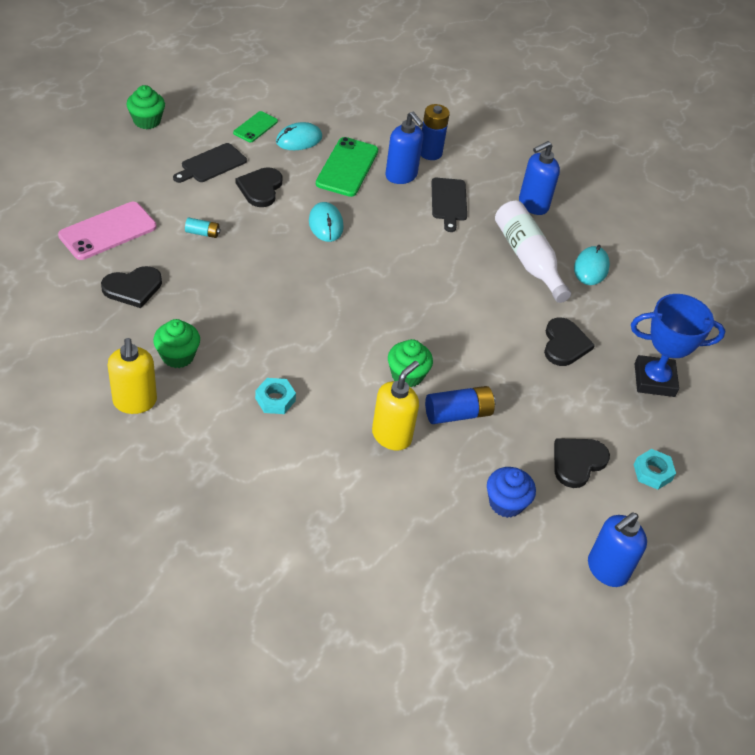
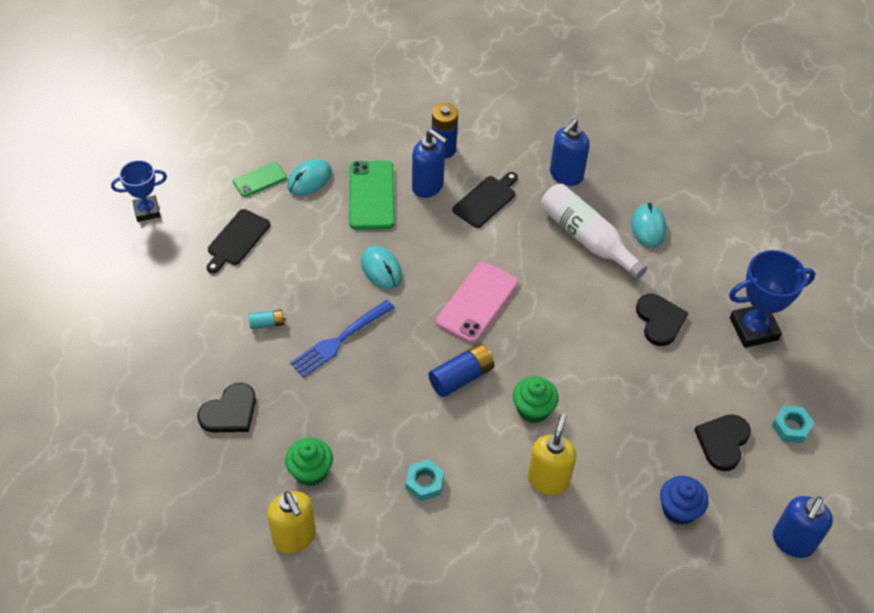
camera: 15 degrees left, 5 degrees up
(108, 231) = (172, 356): pink phone -> pink phone (477, 302)
(147, 121) = (147, 211): green cupcake -> blue trophy
(255, 127) = (259, 179): green phone -> green phone turned 45 degrees clockwise
(259, 265) = (340, 340): none -> blue fork
(260, 188) = (299, 250): black heart -> none
(449, 202) = (486, 200): black cutting board -> black cutting board turned 120 degrees counterclockwise
(458, 414) = (597, 433): blue battery -> blue battery (461, 377)

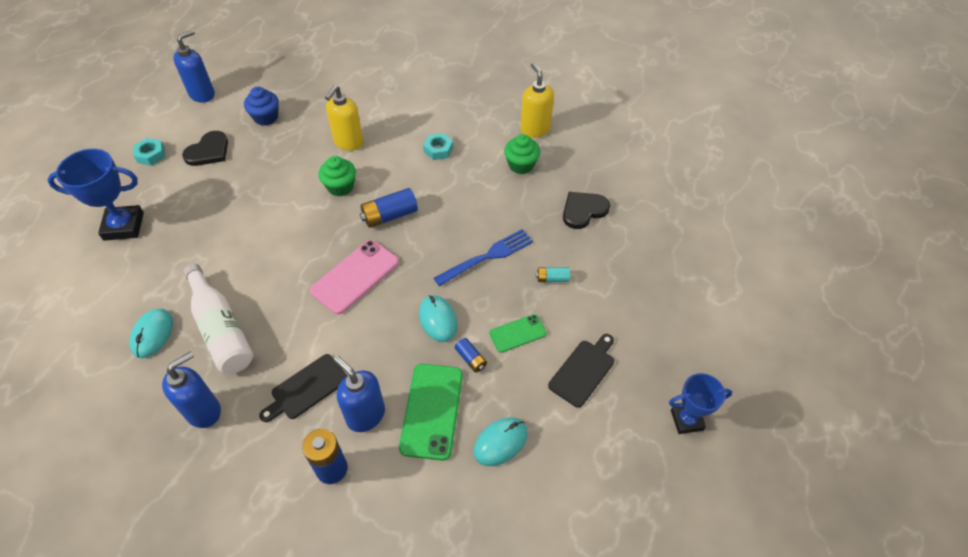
camera: 170 degrees left, 0 degrees up
(259, 179) = (559, 449): green phone -> green phone (517, 333)
(343, 238) = (471, 359): none -> blue battery
(659, 320) = (200, 242): black heart -> none

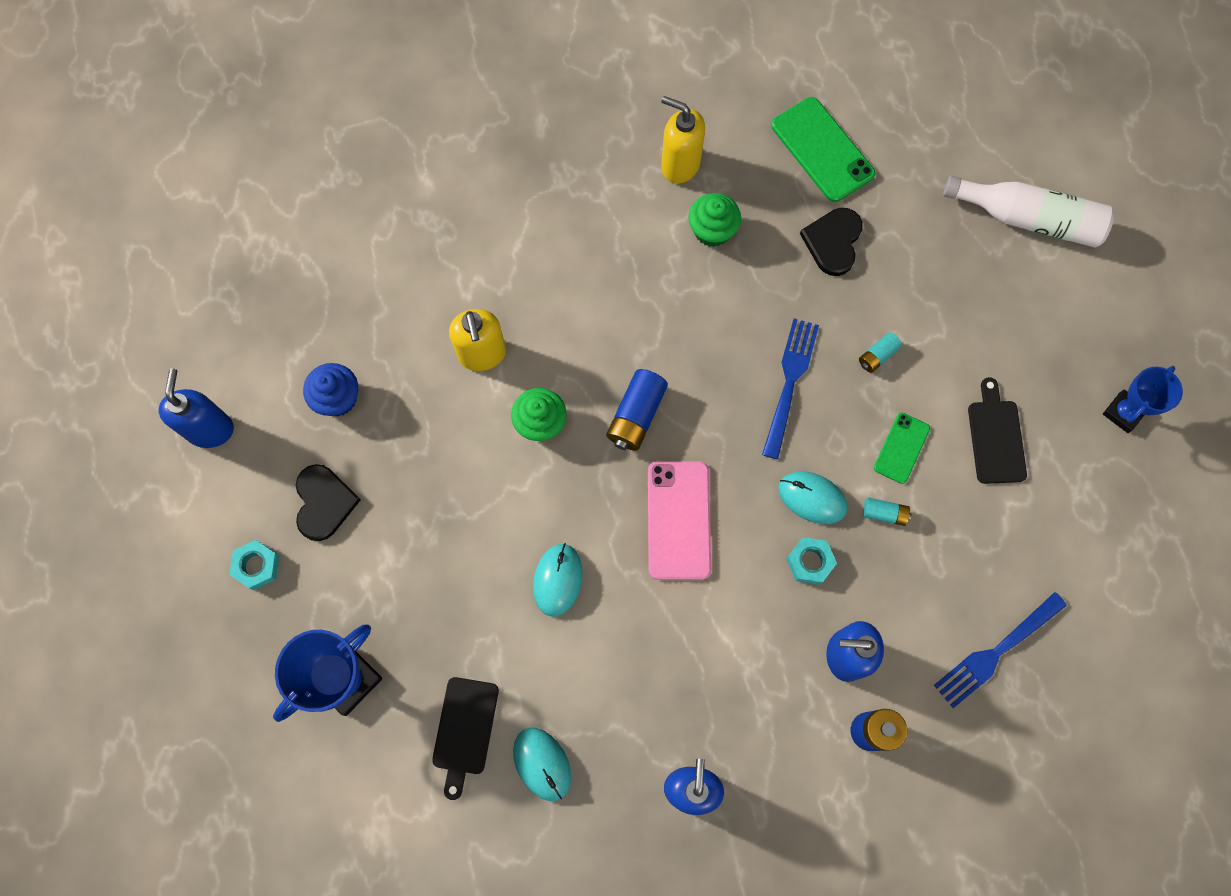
camera: 40 degrees left, 20 degrees up
(221, 329) = (607, 696): white bottle -> white bottle (1028, 219)
(306, 388) = (762, 679): black cutting board -> black cutting board (464, 730)
(432, 410) = (900, 597): green phone -> green phone (822, 150)
(438, 150) = (598, 281): turquoise nut -> turquoise nut (810, 562)
(458, 491) = (996, 652): none -> blue fork
(471, 359) = (884, 514): blue battery -> turquoise battery
(500, 442) = (988, 574): turquoise mouse -> turquoise mouse (558, 580)

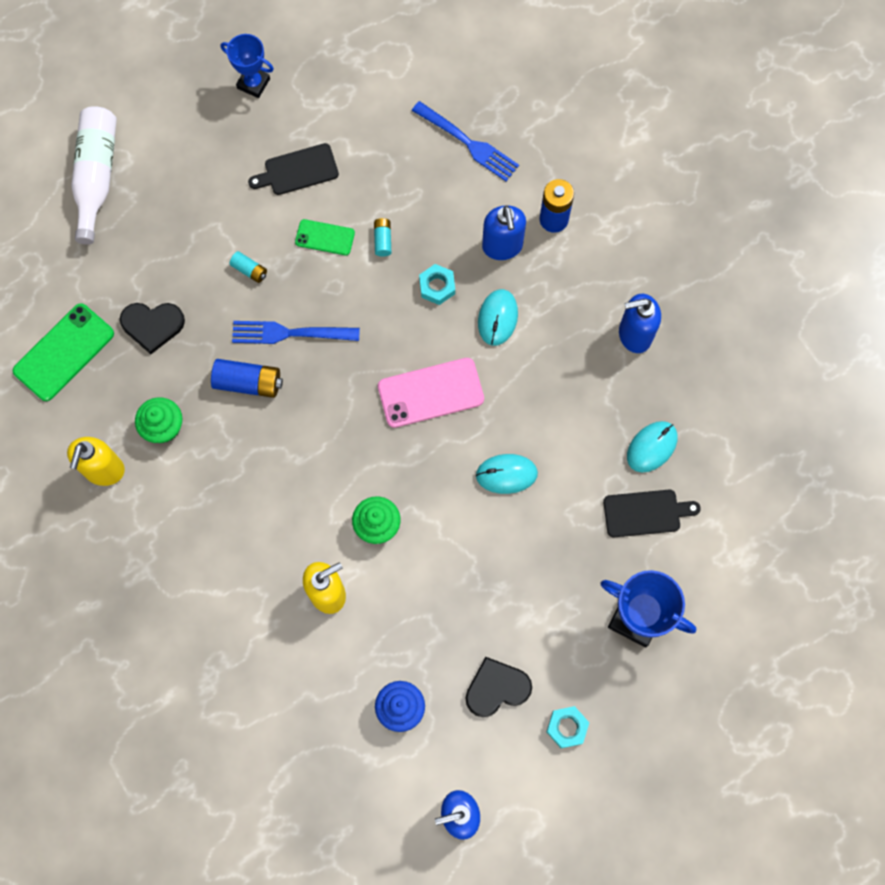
camera: 105 degrees left, 0 degrees up
(636, 415) = (350, 448): blue battery -> blue battery (248, 383)
(812, 498) = (384, 295): turquoise mouse -> turquoise mouse (497, 318)

